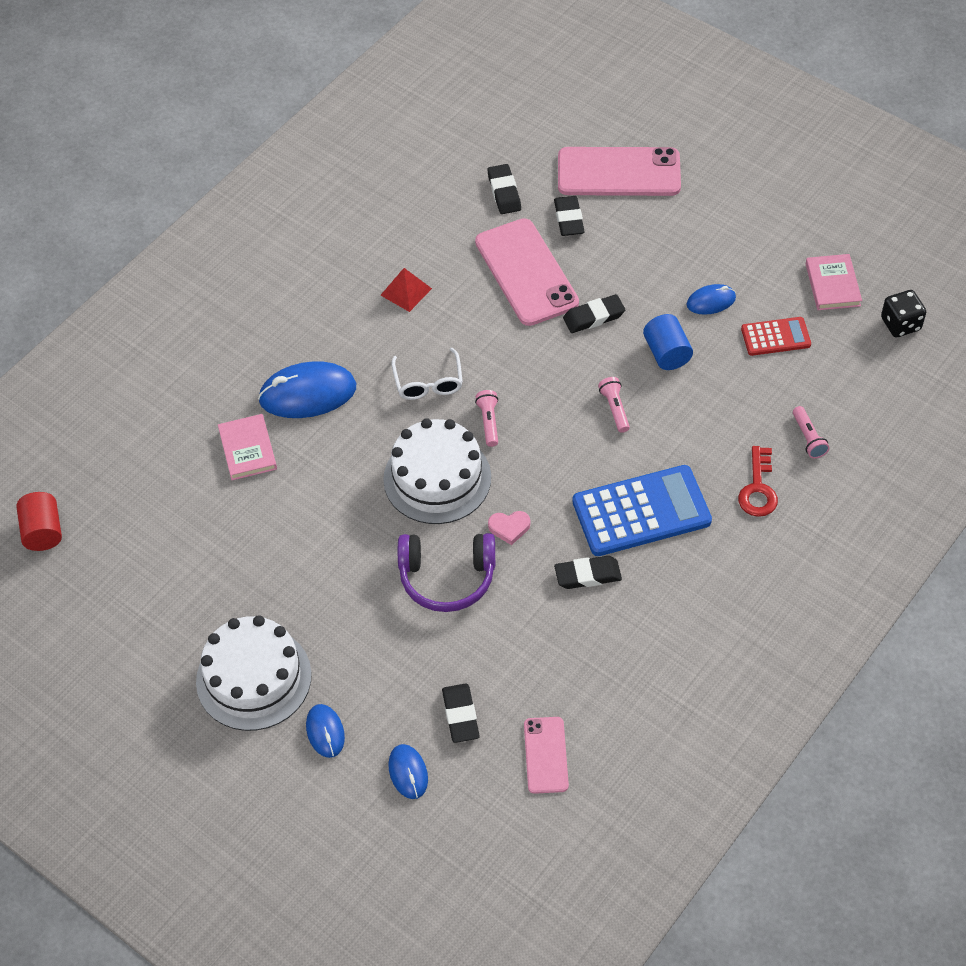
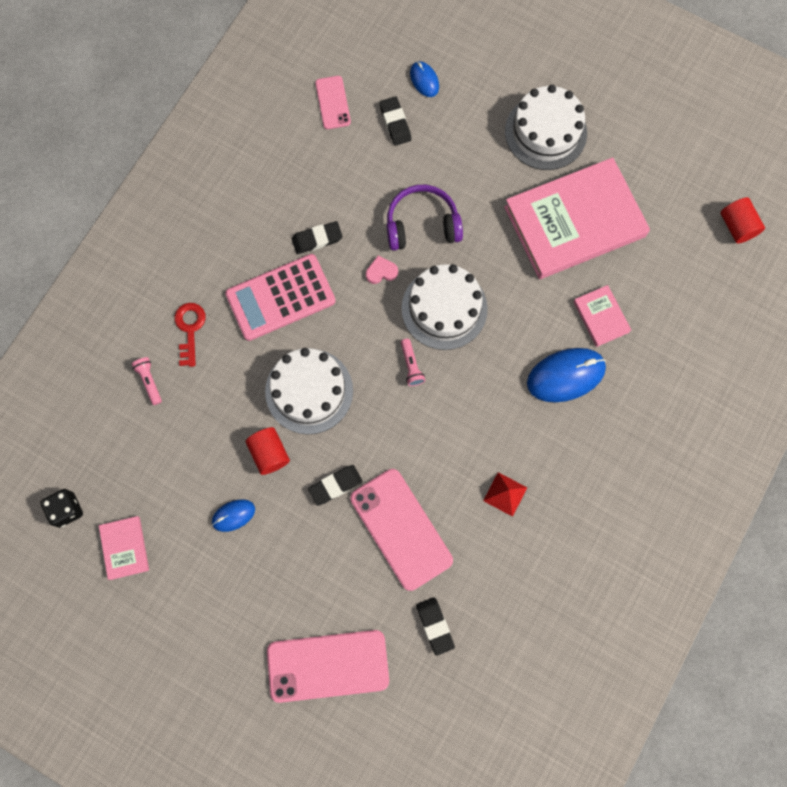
camera: 170 degrees right, 20 degrees up
(248, 560) = (574, 221): none -> pink book
(325, 732) = (486, 101): blue mouse -> none
(428, 382) = (467, 399): white glasses -> none
(569, 219) = (369, 599): black eraser -> none
(615, 409) = (309, 391): pink flashlight -> white cake
(641, 511) = (280, 298): blue calculator -> pink calculator
(666, 353) = (269, 453): blue cylinder -> red cylinder
(775, 337) = (176, 482): red calculator -> none

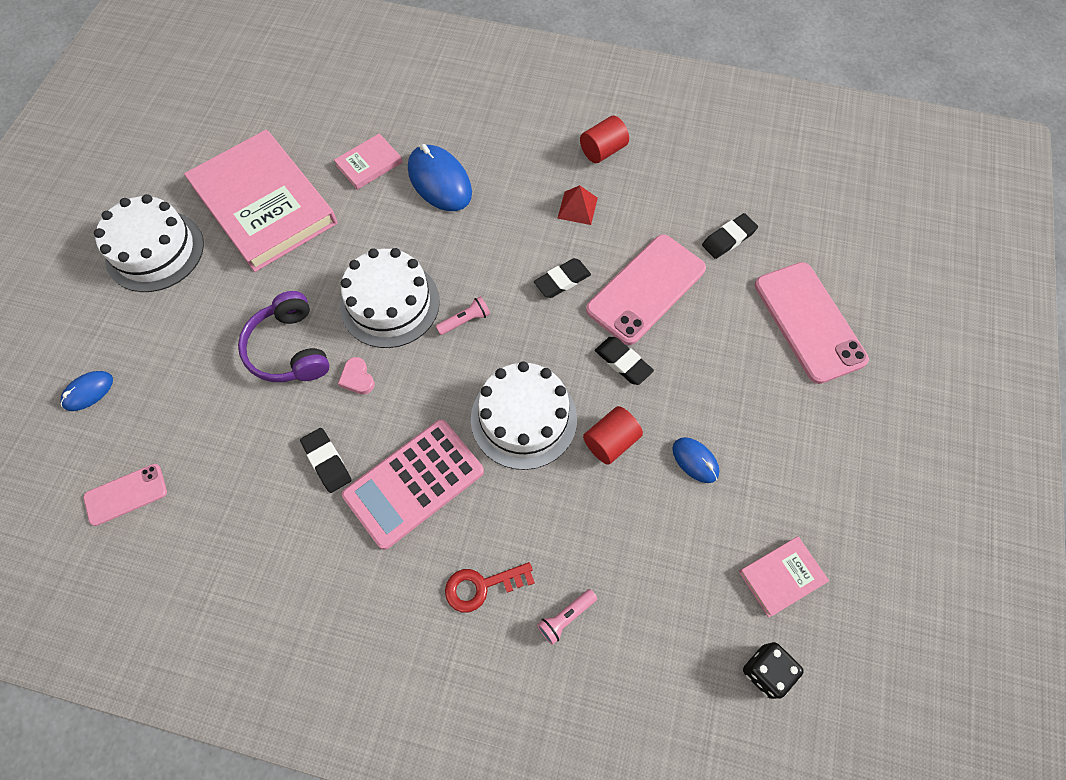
camera: 105 degrees left, 10 degrees down
(280, 298) = (414, 483): pink calculator -> pink calculator turned 90 degrees clockwise
(395, 123) = (152, 411): black eraser -> black eraser (562, 280)
(737, 226) = (250, 75): red cylinder -> red cylinder (603, 151)

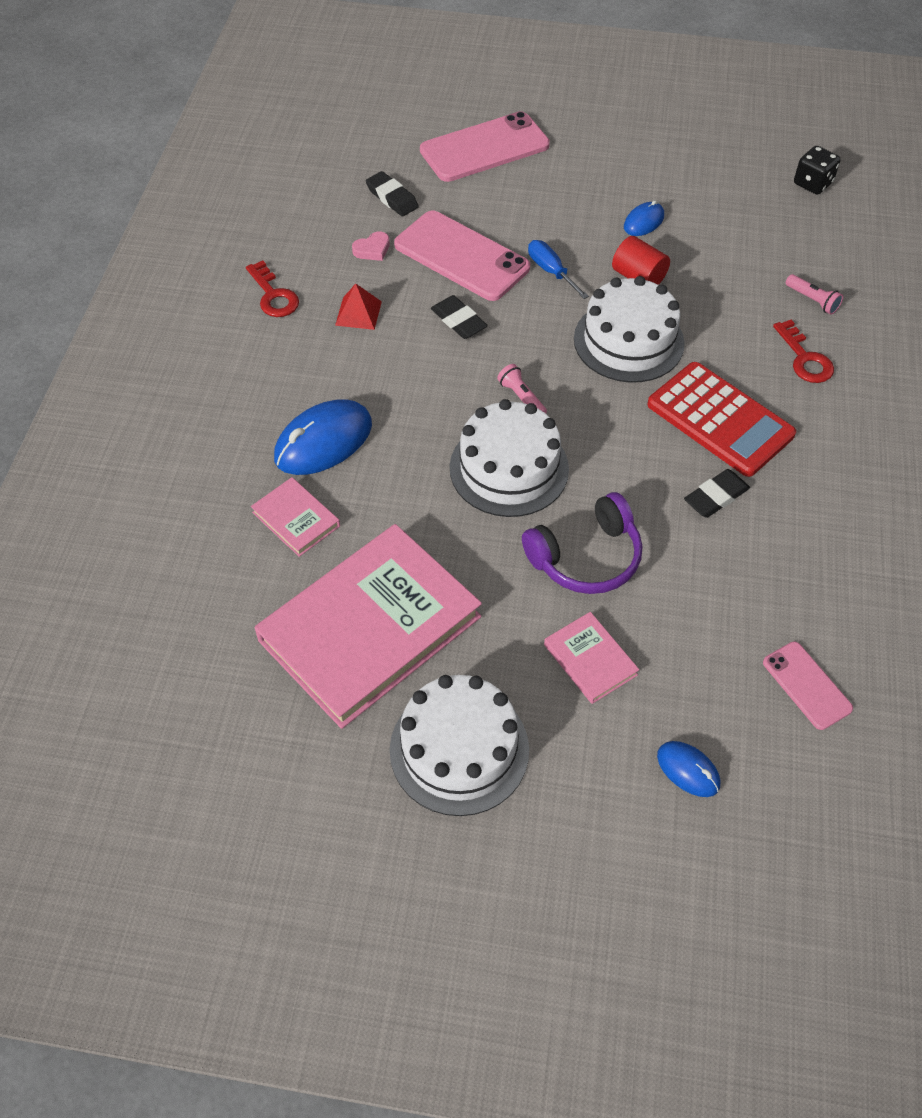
camera: 95 degrees left, 10 degrees down
(357, 378) = (611, 485): pink heart -> pink heart (372, 249)
(414, 483) = (720, 419): pink calculator -> red calculator
(603, 151) = (273, 295): red cylinder -> red key
(623, 362) = (551, 271): black eraser -> blue screwdriver
(781, 577) = (734, 173): pink book -> pink book (590, 660)

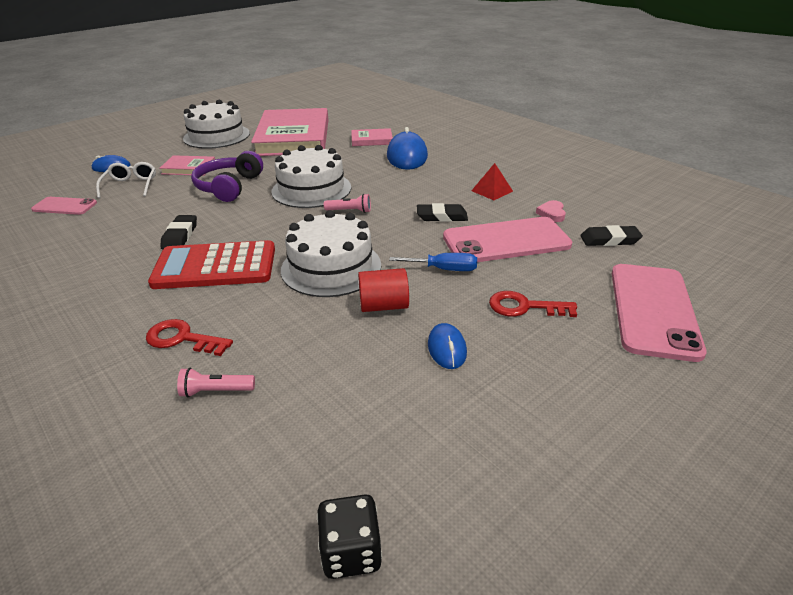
camera: 130 degrees right, 20 degrees down
(273, 295) = (539, 174): red key -> red key (525, 307)
(696, 674) = (130, 185): none -> white glasses

